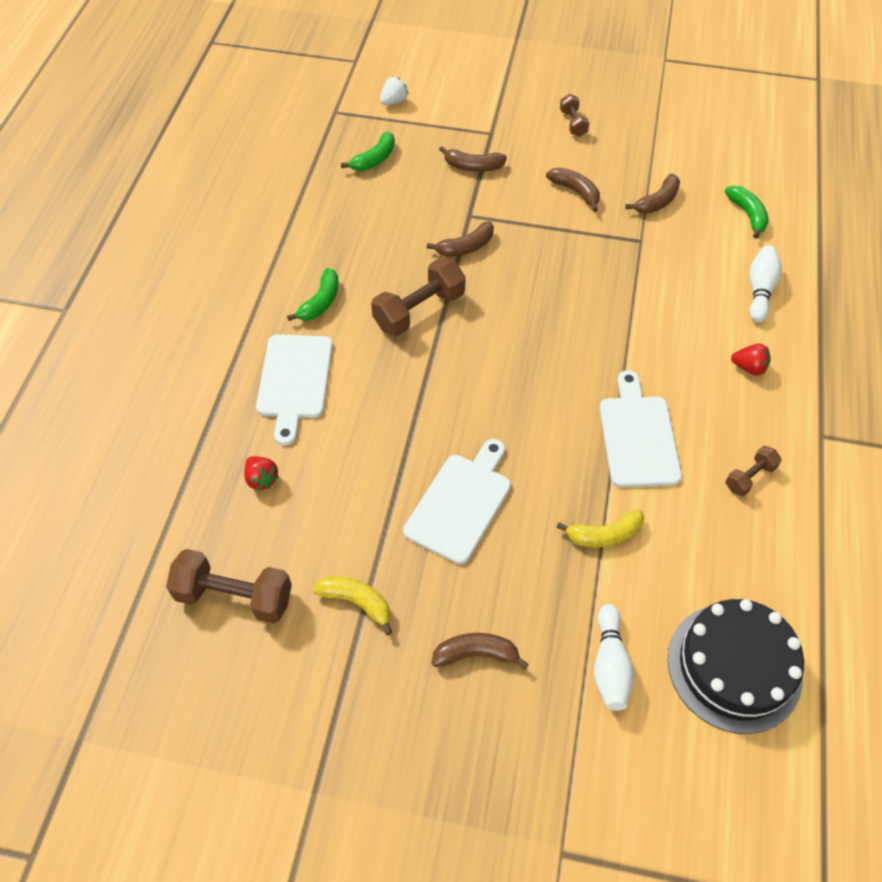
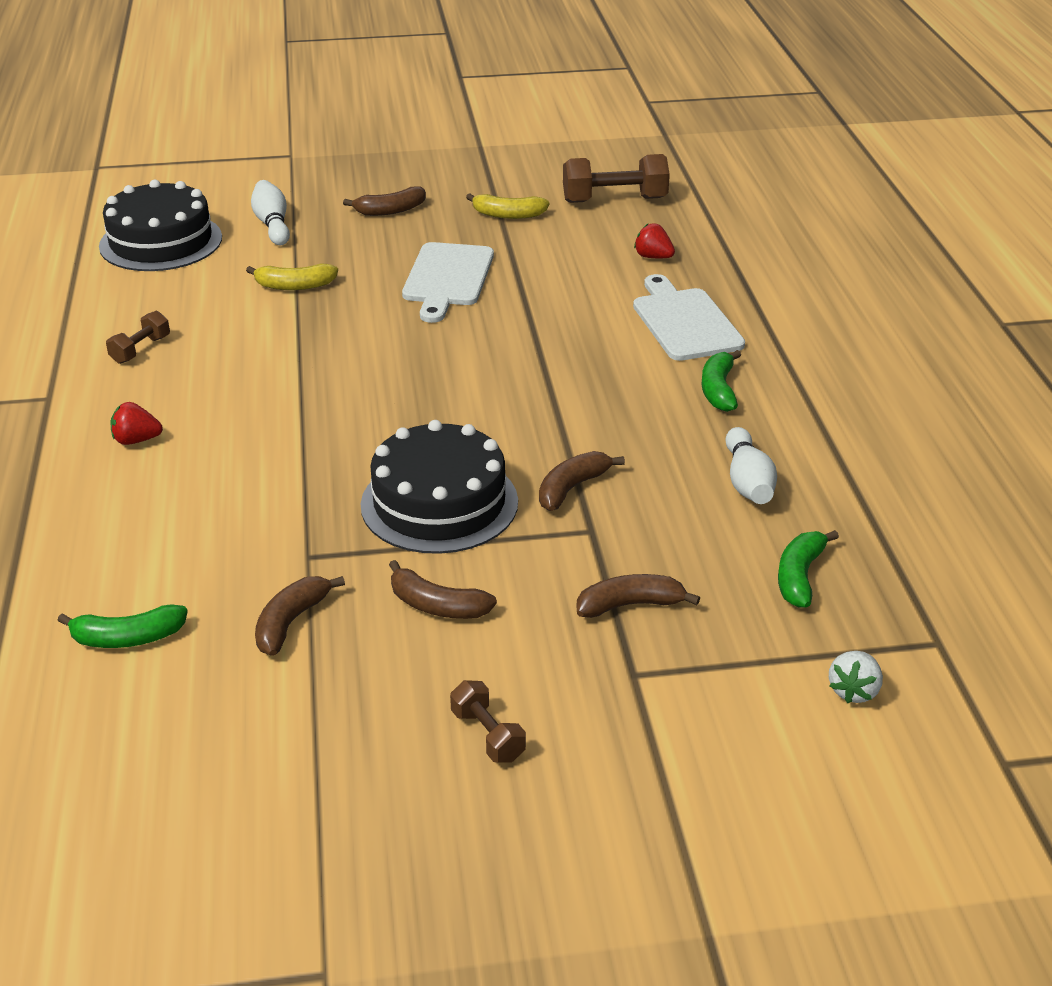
camera: 160 degrees right, 20 degrees down
(419, 310) = (589, 407): brown dumbbell -> none
(552, 257) = (439, 503): none -> black cake
(604, 535) = (295, 286): yellow banana -> yellow banana turned 150 degrees counterclockwise
(638, 436) = (273, 355): white cutting board -> none
(747, 214) = (127, 638): green banana -> green banana turned 60 degrees counterclockwise
(760, 290) = (114, 530): white bowling pin -> white bowling pin (747, 482)

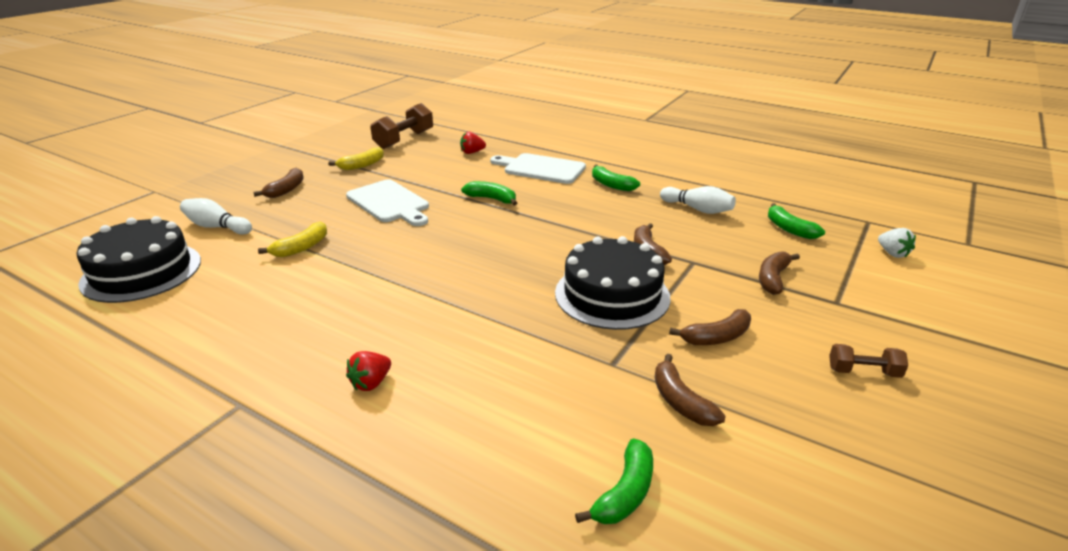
camera: 50 degrees left, 5 degrees down
(140, 350) = (258, 334): brown dumbbell -> none
(550, 330) = (492, 199): none -> green banana

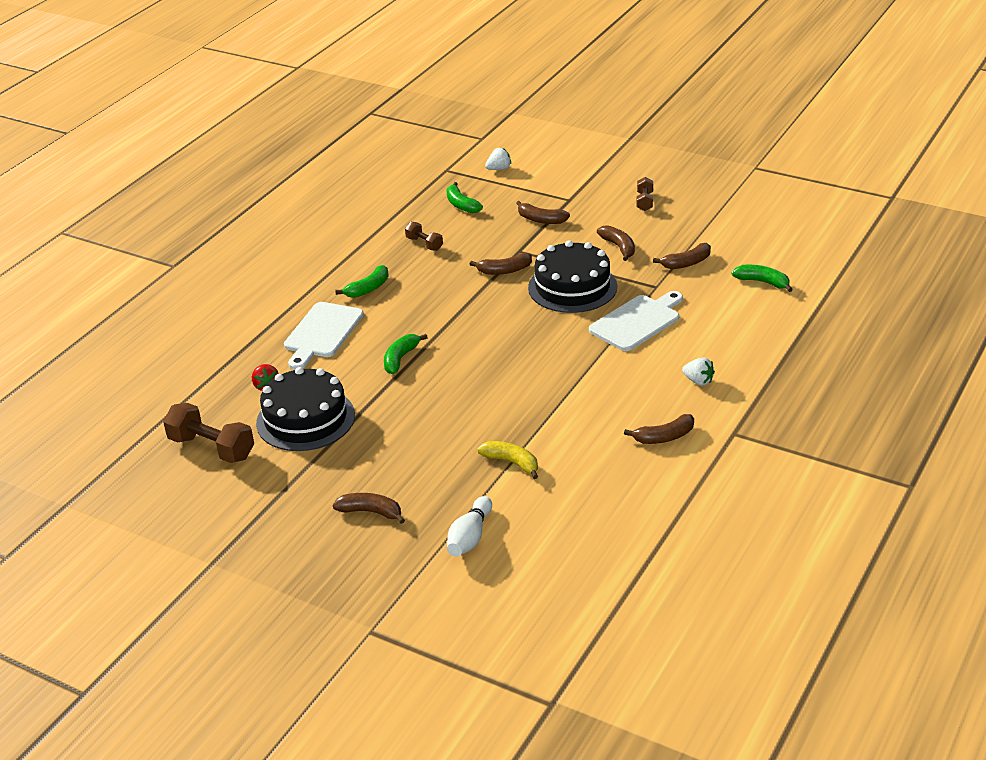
camera: 90 degrees left, 5 degrees up
(142, 271) = (568, 557): black cake -> black cake (305, 419)
(274, 343) = (664, 437): none -> brown banana
(362, 165) = (299, 467): yellow banana -> none
(371, 383) = (698, 381): red strawberry -> white strawberry
(390, 203) = (409, 425): white cutting board -> white cutting board (637, 321)
(698, 209) = (424, 244): white bowling pin -> brown dumbbell
(789, 229) = (461, 205): green banana -> green banana turned 90 degrees clockwise

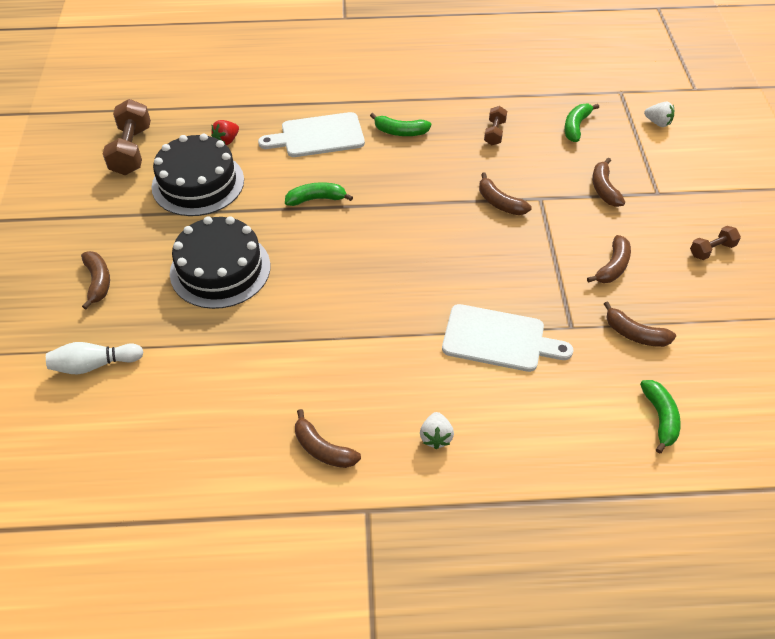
camera: 55 degrees right, 15 degrees up
(512, 462) = (215, 345): yellow banana -> none
(572, 287) = (515, 263): black cake -> black cake (220, 269)

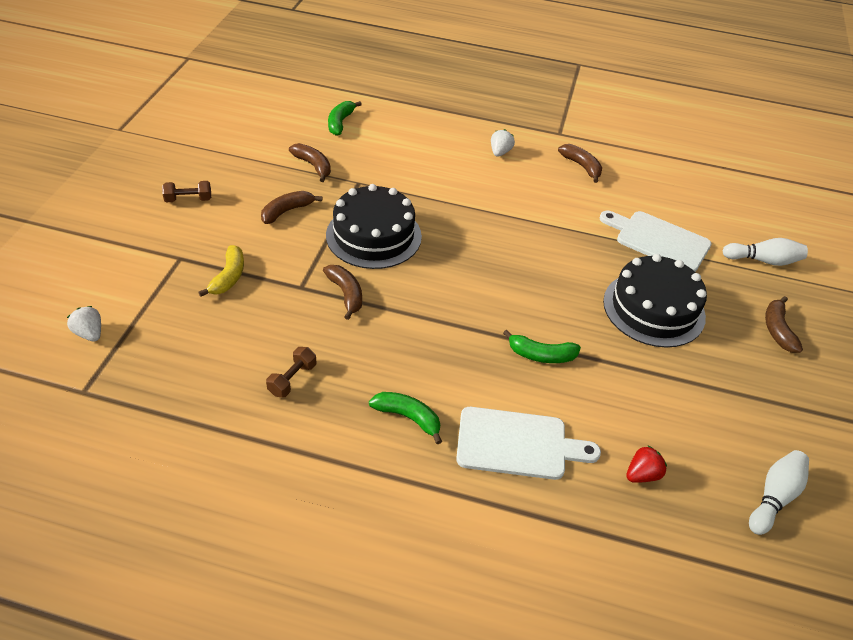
camera: 165 degrees left, 5 degrees down
(132, 150) = (774, 497): brown dumbbell -> white bowling pin
(198, 183) = (680, 417): black cake -> black cake (373, 235)
(498, 339) = (422, 190): white cutting board -> white cutting board (658, 240)
(576, 126) = (189, 358): green banana -> none
(604, 189) = (229, 277): brown banana -> yellow banana

